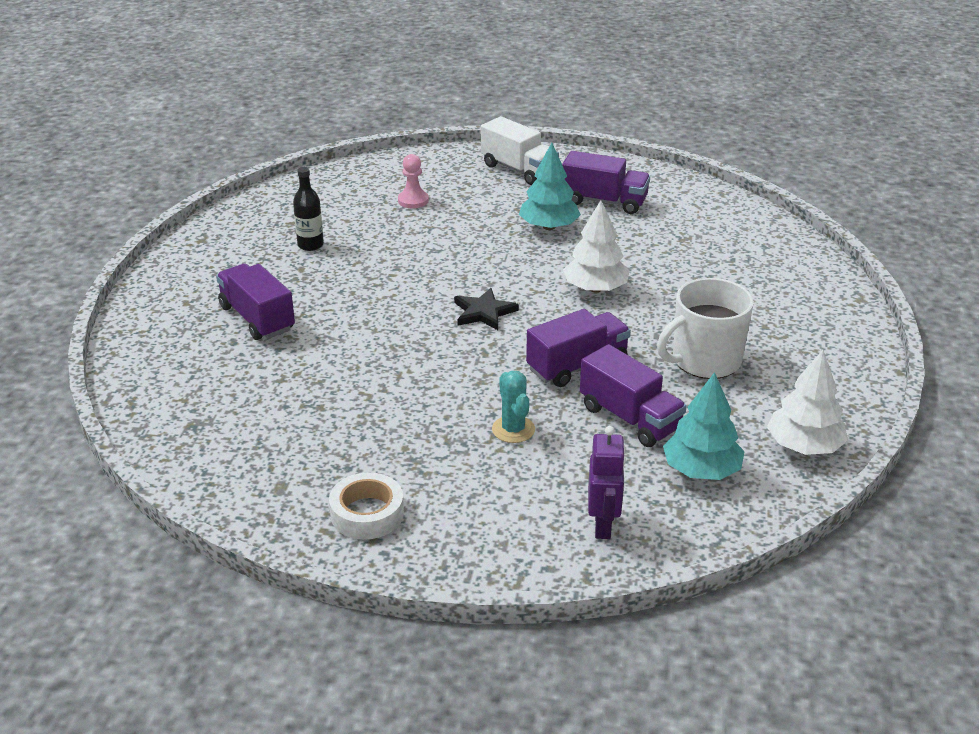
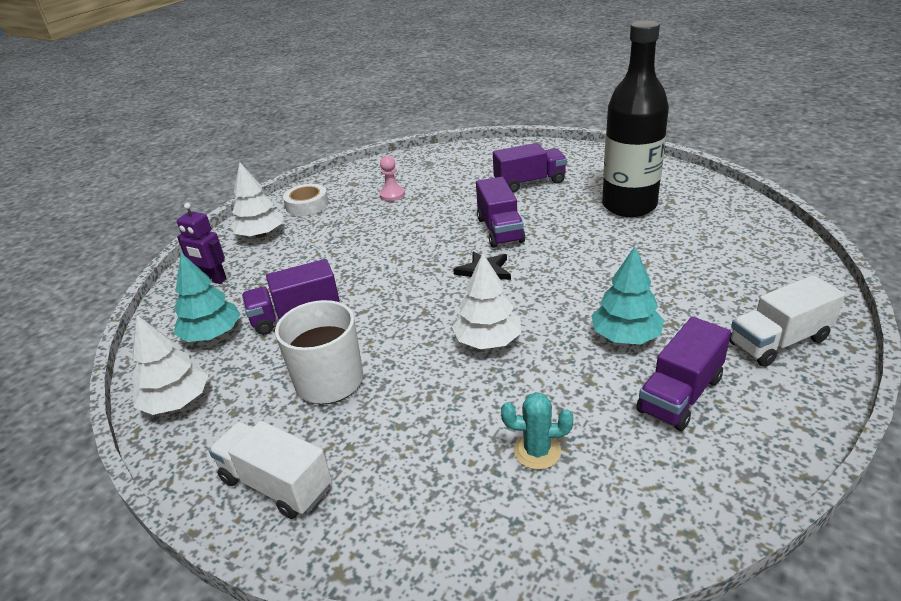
camera: 115 degrees right, 0 degrees up
(310, 245) = (629, 206): black bottle -> black bottle, size x2.43
(413, 200) = (704, 261): pink pawn -> pink pawn (392, 195)
(473, 529) = (261, 235): none -> white tree
(513, 429) = (331, 262): turquoise cactus -> turquoise cactus (537, 451)
(577, 366) = (378, 304): purple truck -> purple truck (500, 230)
(827, 348) = (276, 484): none -> white truck

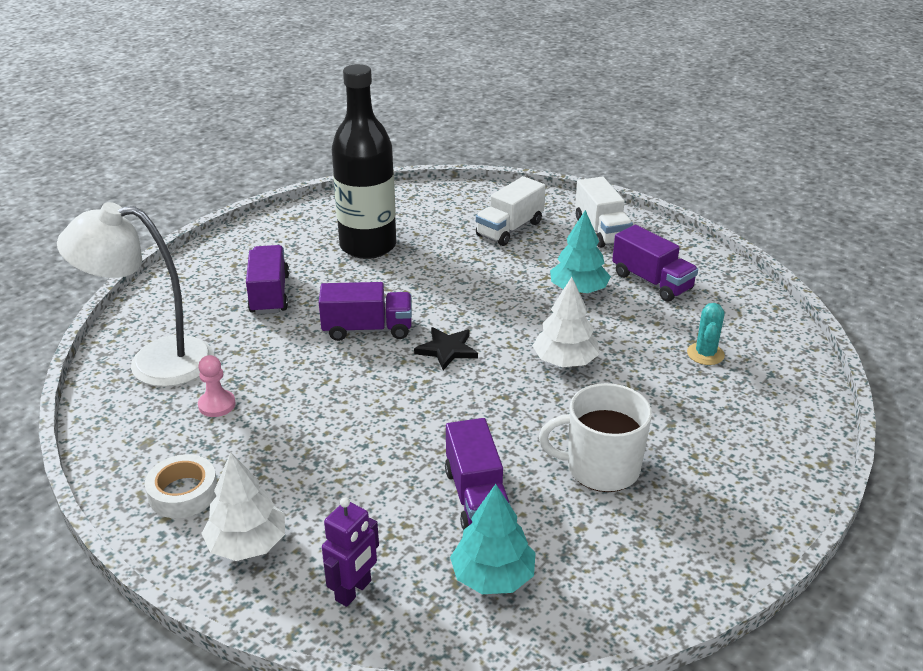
camera: 85 degrees left, 0 degrees up
(176, 402) = (616, 596): white tree -> none
(276, 484) = (738, 502): white truck -> white truck (509, 229)
(432, 165) = (154, 362): none -> white lamp

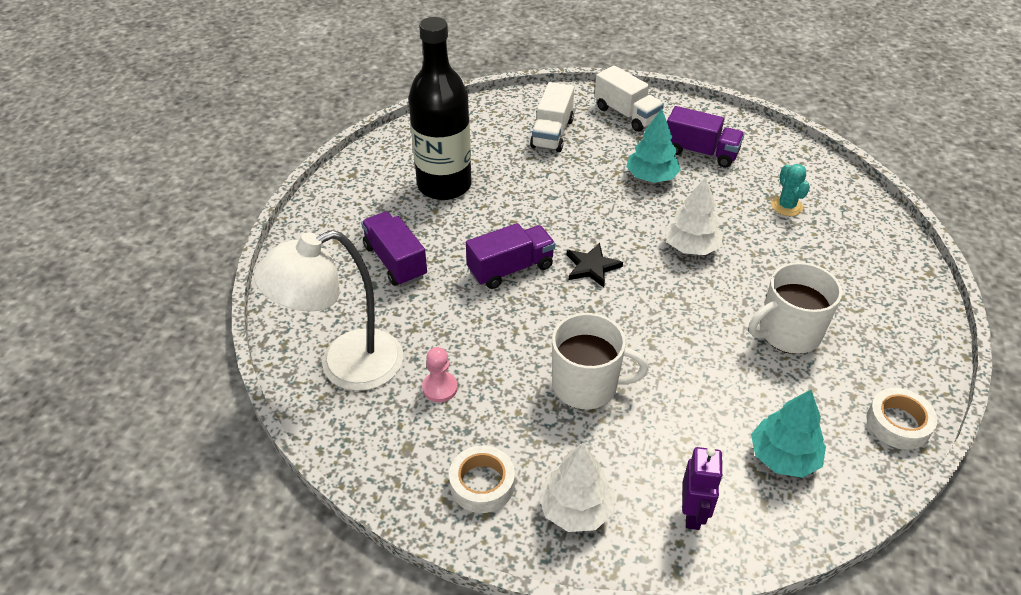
camera: 25 degrees left, 10 degrees up
(350, 446) = (586, 385): none -> white mug
(476, 497) = (719, 393): purple truck -> none
(651, 592) = (898, 423): none -> white tape

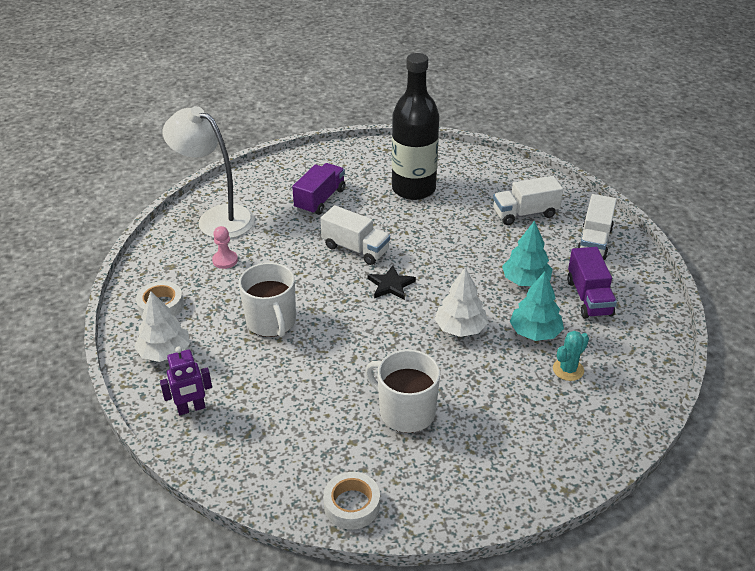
camera: 60 degrees right, 5 degrees down
(510, 269) = (355, 249): purple truck -> white truck
(783, 457) = (271, 442): turquoise tree -> turquoise tree (535, 332)

